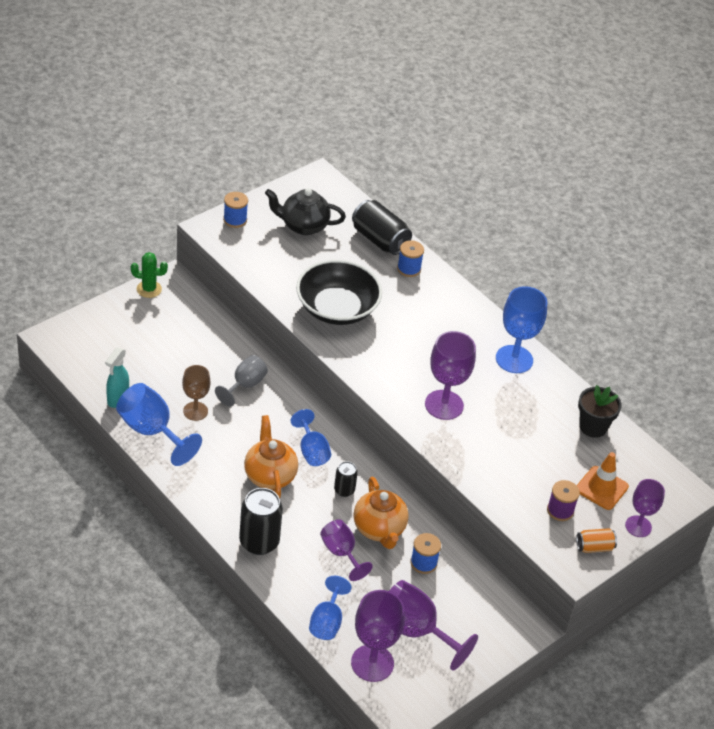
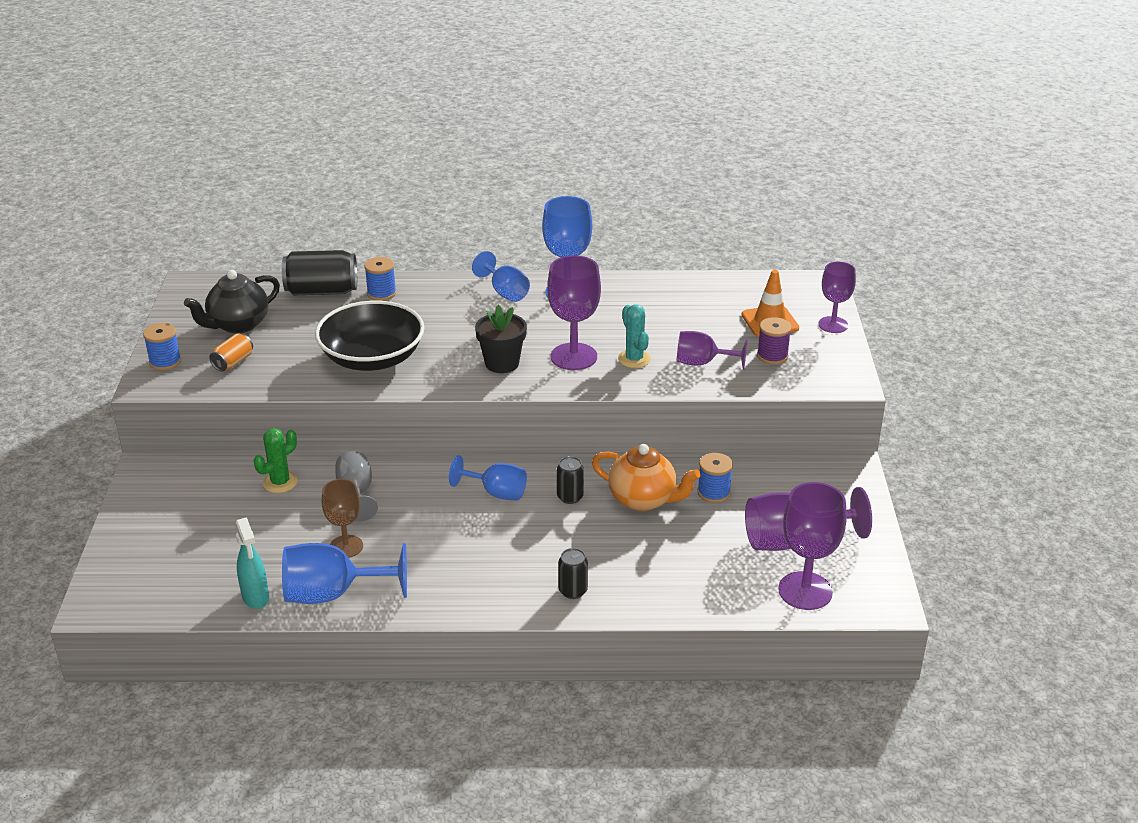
camera: 45 degrees left, 10 degrees down
(149, 289) = (136, 493): green cactus -> green cactus (280, 482)
(259, 542) = (573, 591): black can -> black can, size x0.54
(270, 476) = (494, 538): orange teapot -> none
(327, 622) = (724, 595): blue goblet -> blue goblet (505, 292)
(341, 553) = (647, 540): purple goblet -> purple goblet (702, 363)
(475, 437) = (634, 359): none -> turquoise cactus
(593, 427) = (695, 291): black flower pot -> black flower pot (502, 363)
(594, 547) = (833, 359): orange can -> orange can (233, 362)

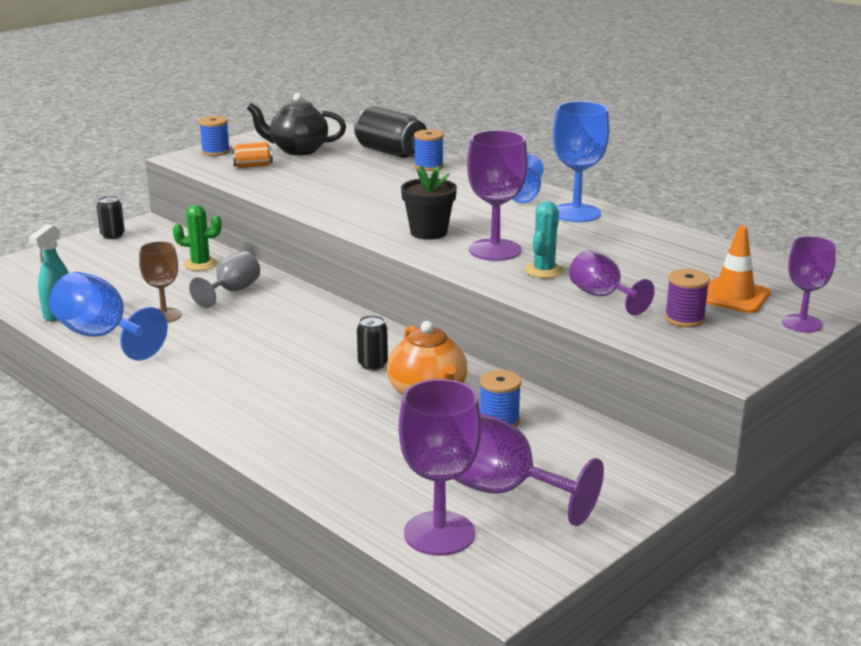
camera: 45 degrees right, 10 degrees down
(372, 358) = (343, 195): black bowl -> none
(496, 493) = (324, 335): blue goblet -> none
(573, 591) = (251, 421): black can -> black can (112, 235)

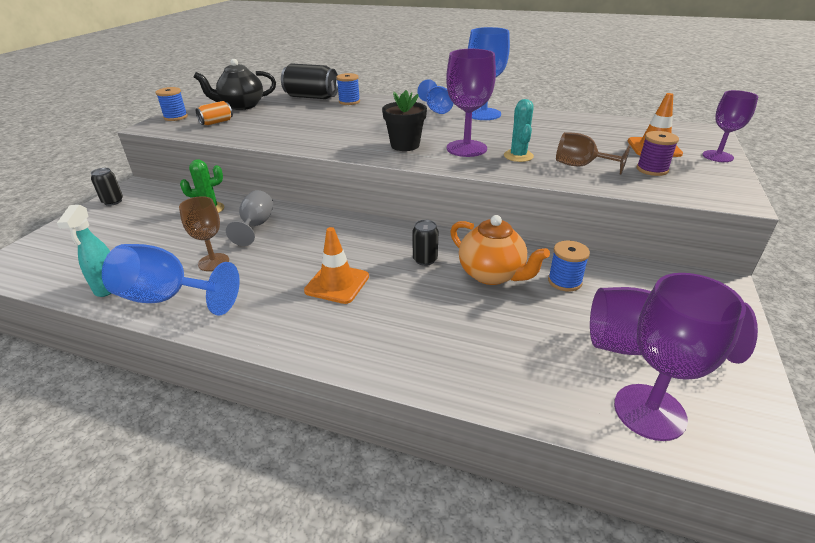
camera: 25 degrees left, 10 degrees up
(262, 363) = (337, 284): none -> orange traffic cone
(602, 296) = (581, 166): purple goblet -> brown goblet

